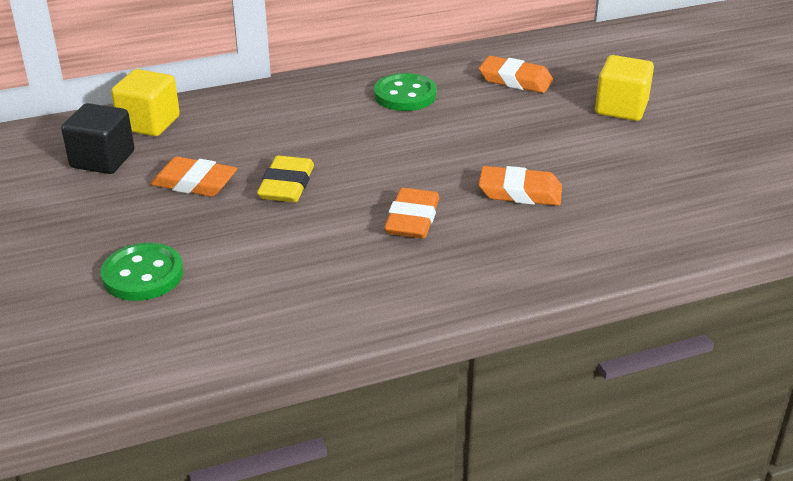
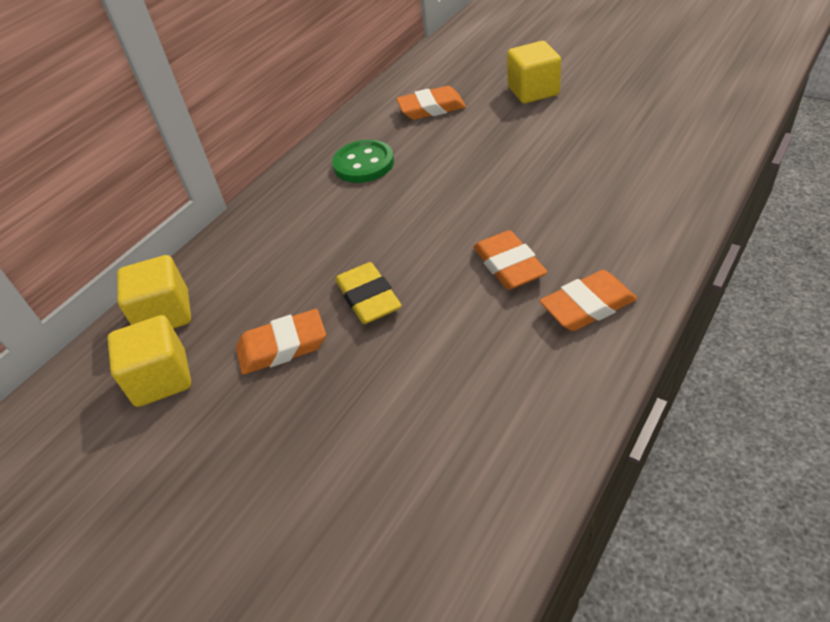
camera: 30 degrees left, 10 degrees up
(102, 160) = (161, 379): black cube -> yellow cube
(143, 275) = (349, 472): green button -> none
(520, 192) = (555, 194): orange eraser -> orange eraser (587, 306)

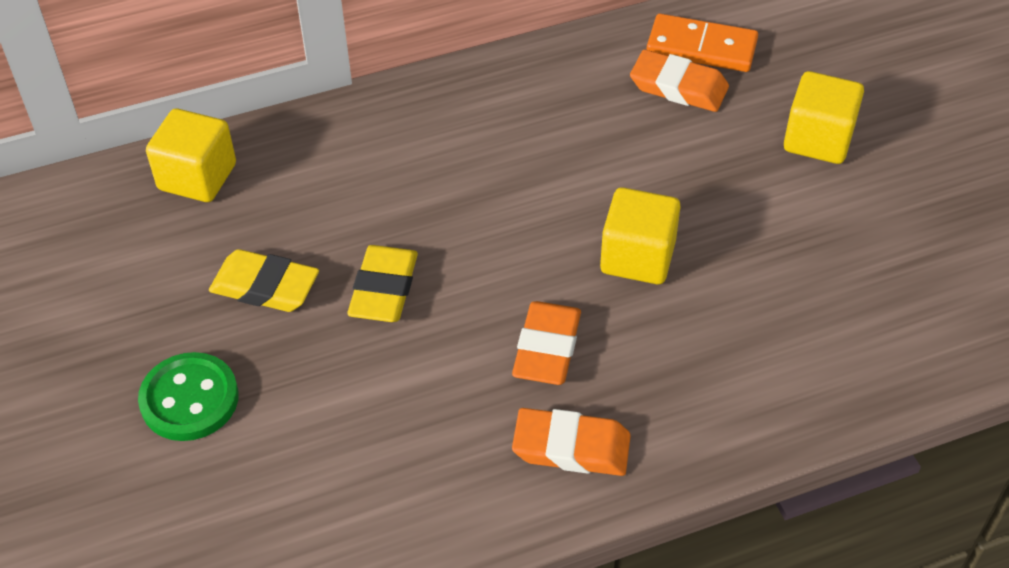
camera: 30 degrees right, 5 degrees up
(161, 379) = (143, 246): yellow cube -> yellow cube (637, 257)
(282, 346) = (265, 287): orange eraser -> yellow eraser
(363, 164) = (532, 118): green button -> green button (189, 399)
(423, 86) = (701, 47): none -> orange domino

